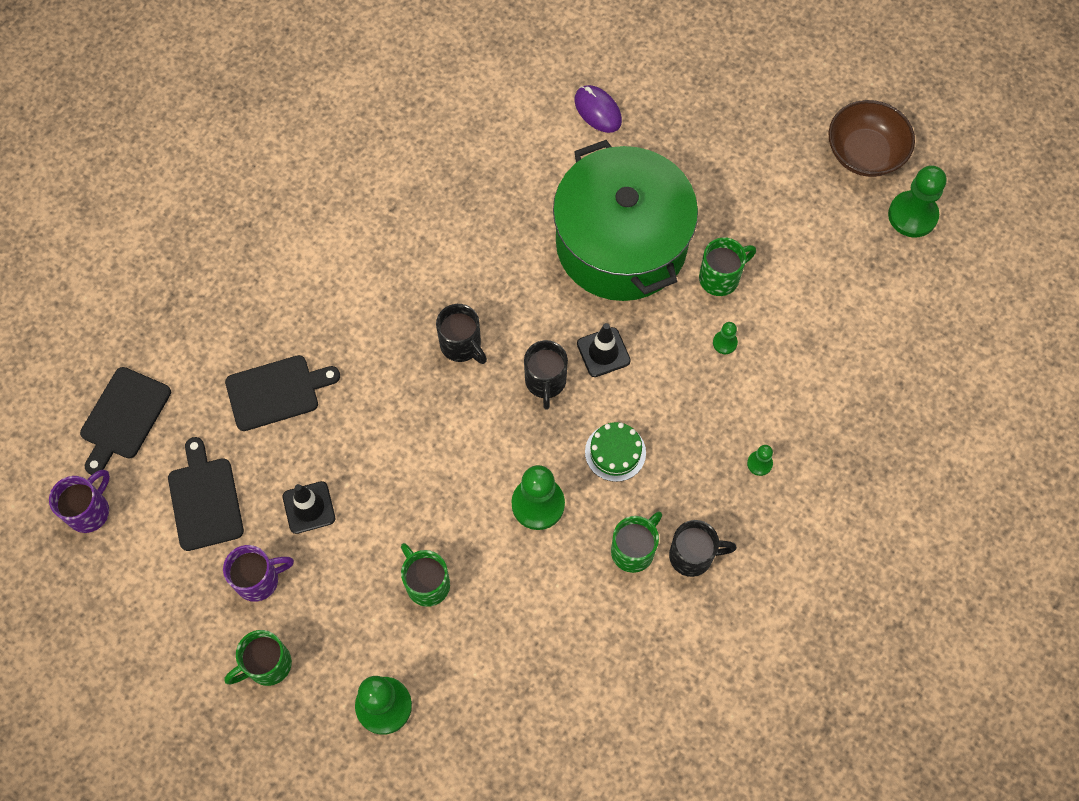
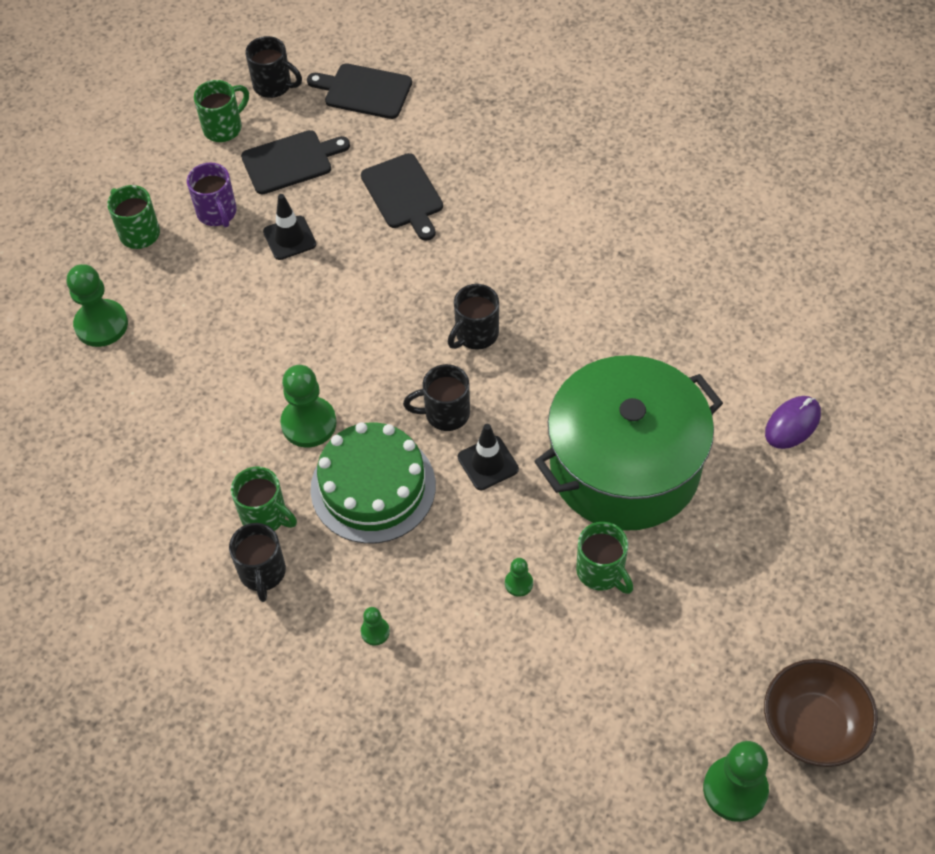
camera: 85 degrees right, 10 degrees down
(90, 511) = (274, 86): purple mug -> black mug
(427, 583) = (220, 341): green mug -> green mug (224, 128)
(615, 452) = (373, 487): green cake -> green cake, size x1.89

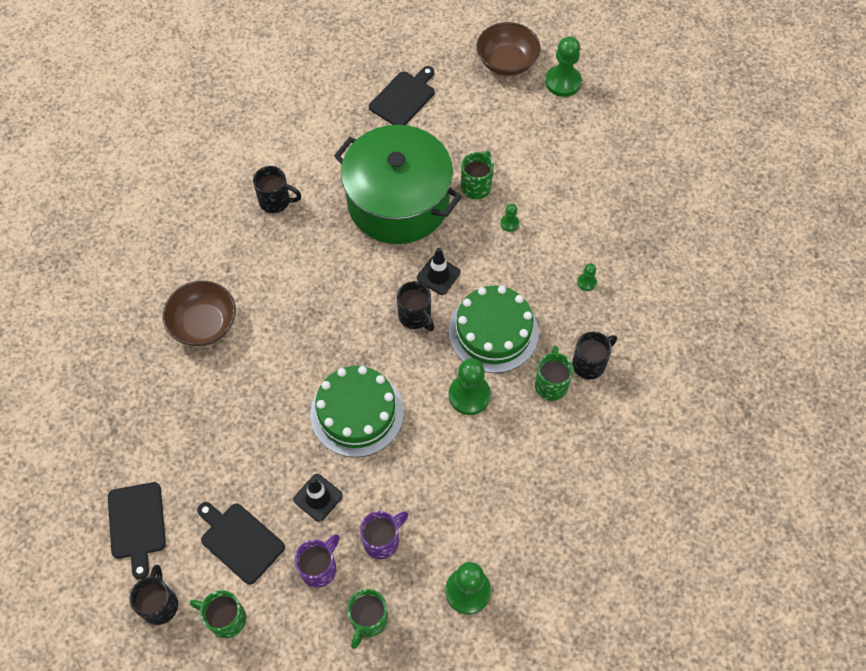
camera: 120 degrees left, 5 degrees up
(206, 274) = (382, 540): none -> purple mug
(360, 307) = (357, 413): none -> green cake
(403, 194) = (237, 437): black cutting board -> black cutting board (404, 98)
(475, 334) = (342, 328): black mug -> black mug (276, 201)
(560, 209) = (204, 324): none -> brown bowl
(792, 424) = (320, 130): purple mouse -> none

